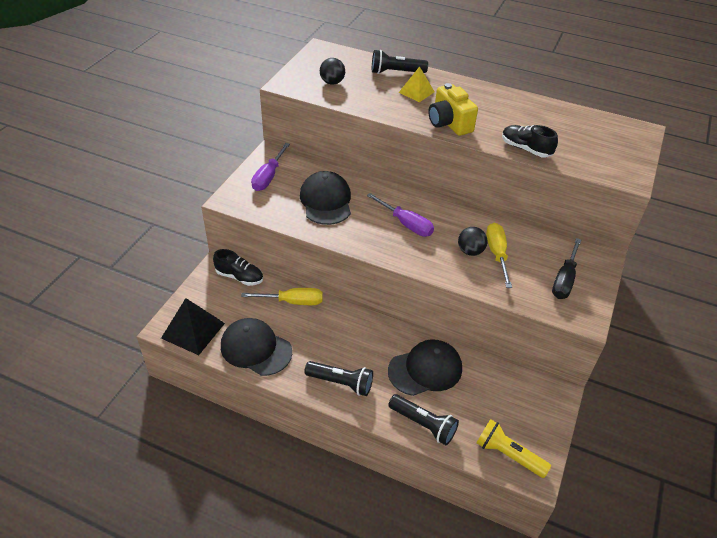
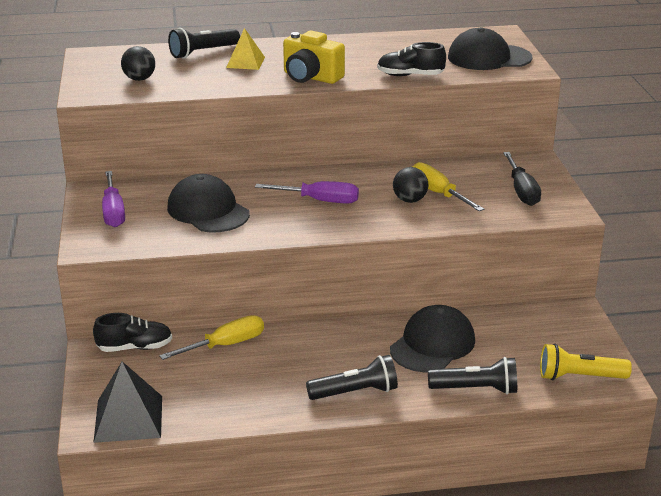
camera: 30 degrees left, 15 degrees down
(256, 349) = (226, 403): black cap -> black cap (489, 58)

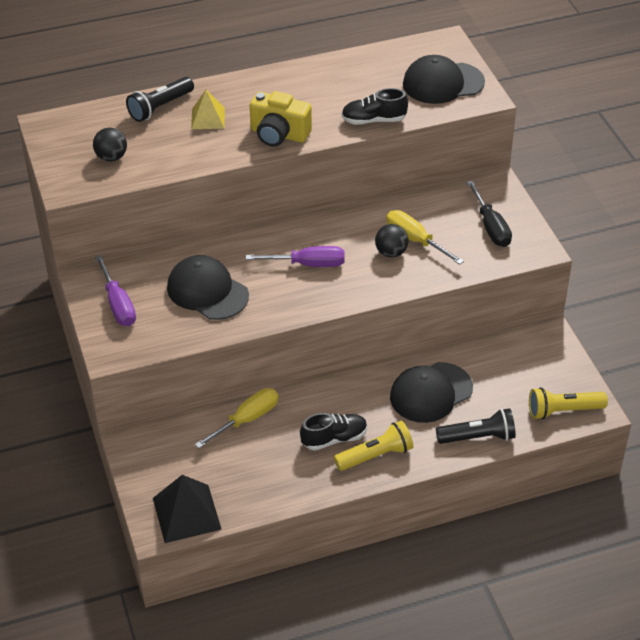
camera: 10 degrees left, 15 degrees up
(135, 347) = (165, 434): black shoe -> black shoe (334, 439)
(355, 392) = (376, 456): black flashlight -> yellow flashlight
(432, 344) = (431, 393): black cap -> black cap turned 150 degrees counterclockwise

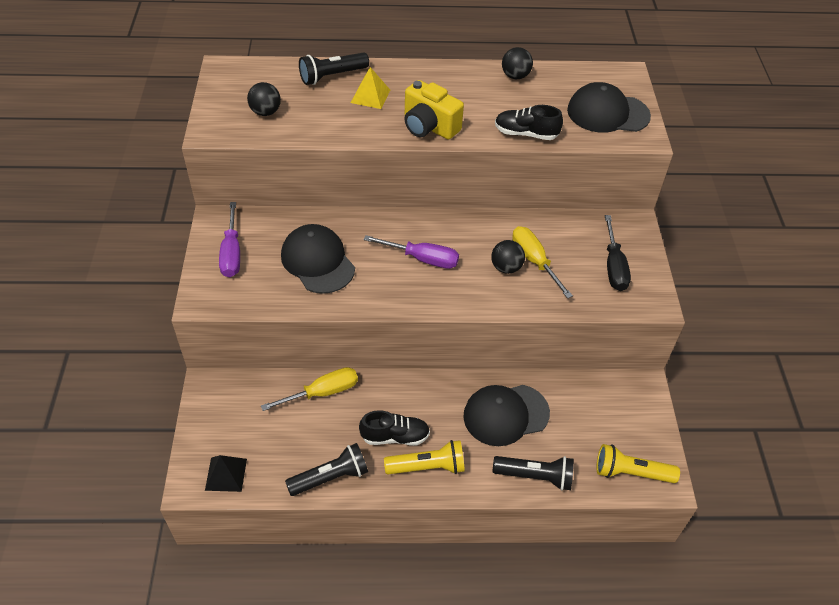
camera: 15 degrees right, 5 degrees up
(186, 513) = (226, 474): black pyramid -> black pyramid, size x0.64
(288, 489) = (330, 477): none -> black flashlight
(341, 67) = (515, 76): none -> black ball

